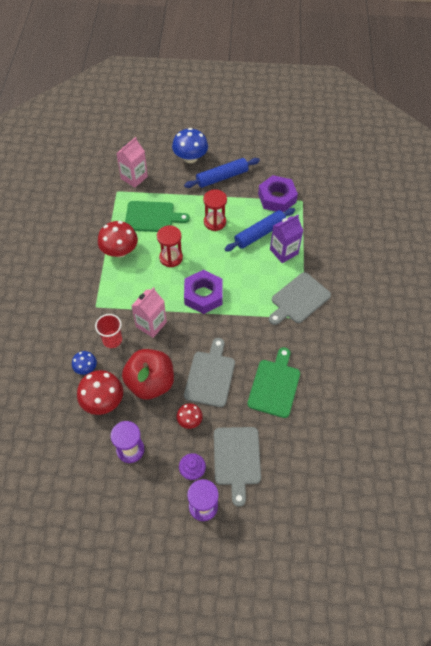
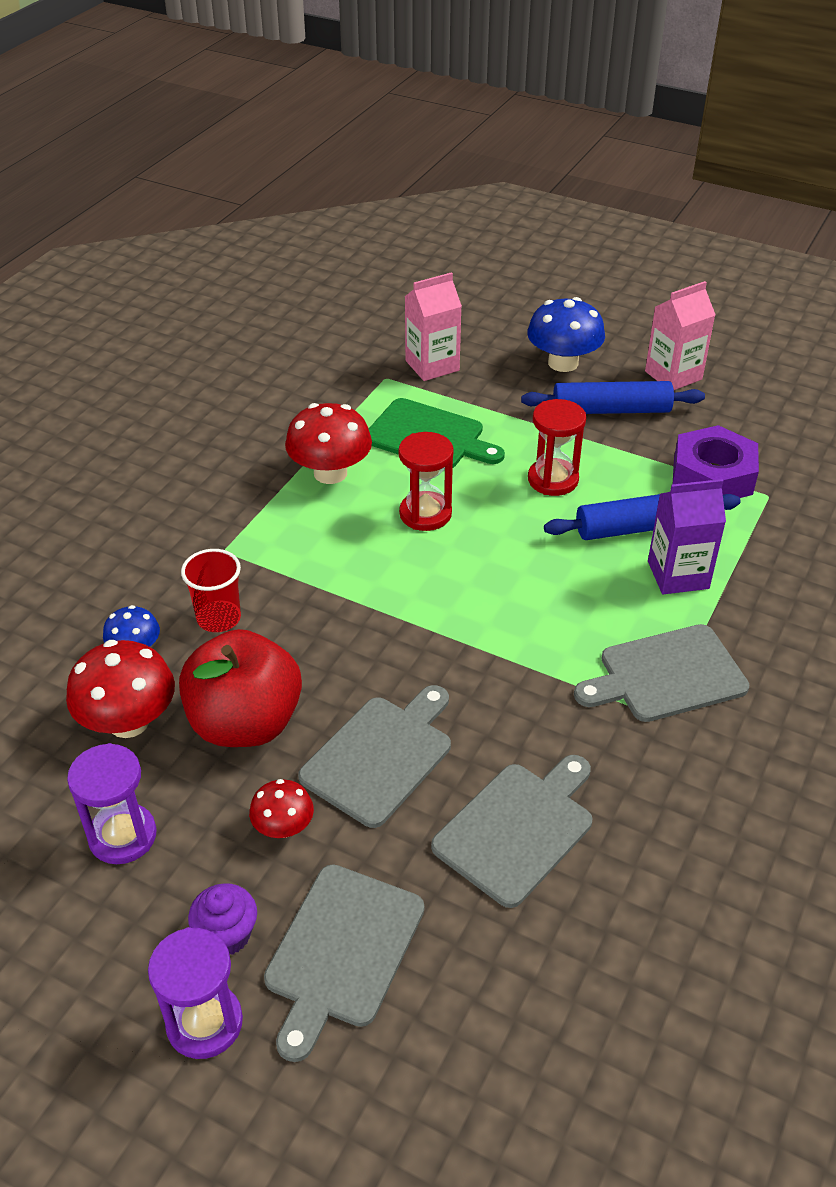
camera: 25 degrees right, 15 degrees down
(151, 324) = (313, 617): pink carton -> pink carton (673, 375)
(203, 295) = (454, 599): purple nut -> none
(275, 385) = (518, 829): green cutting board -> grey cutting board

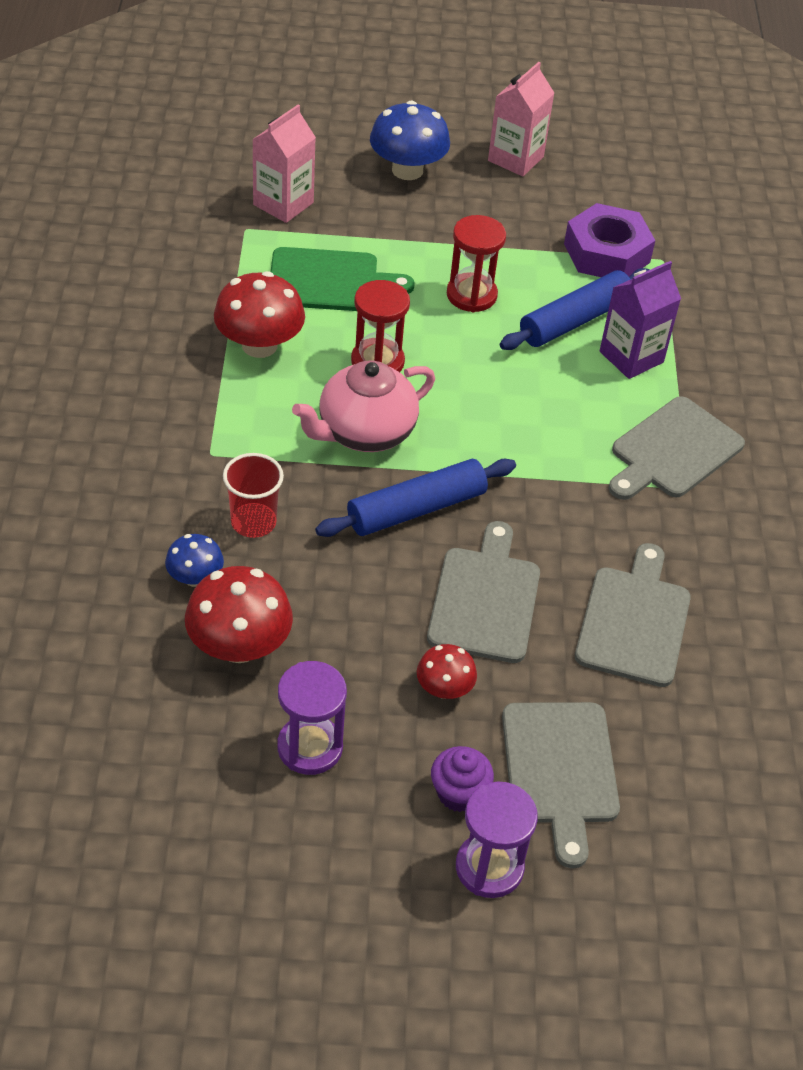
camera: 30 degrees left, 5 degrees up
(245, 723) = (348, 611): red apple -> none
(371, 571) = (364, 432): none -> pink teapot
(611, 410) = (481, 210): blue rolling pin -> blue rolling pin (416, 509)

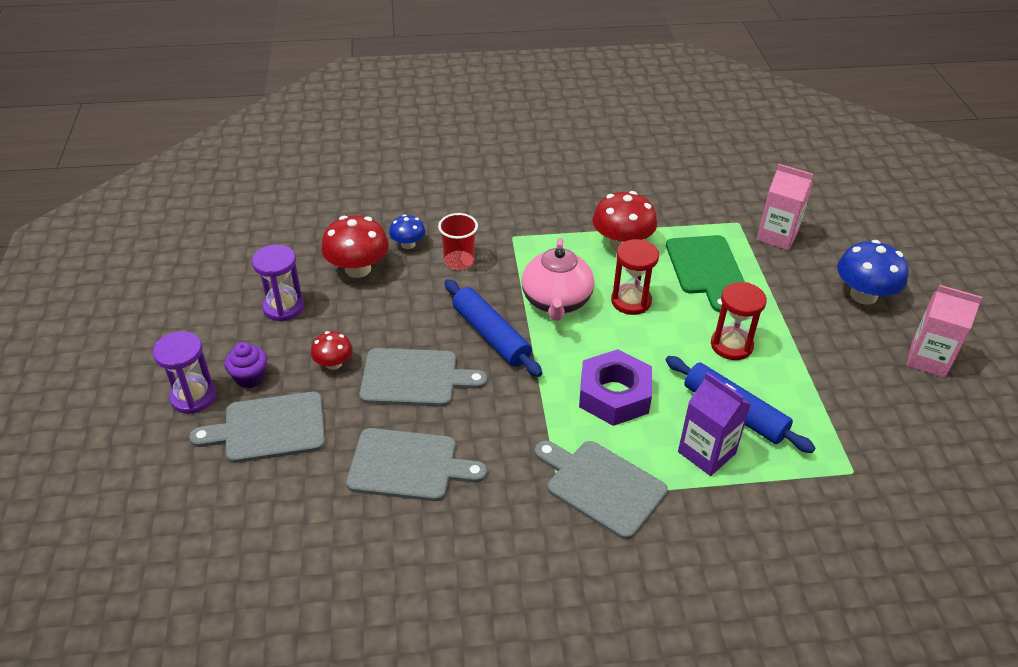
camera: 85 degrees right, 5 degrees down
(364, 432) = (556, 302): pink teapot -> pink teapot turned 135 degrees counterclockwise
(606, 253) = (837, 429): purple nut -> purple nut (614, 395)

